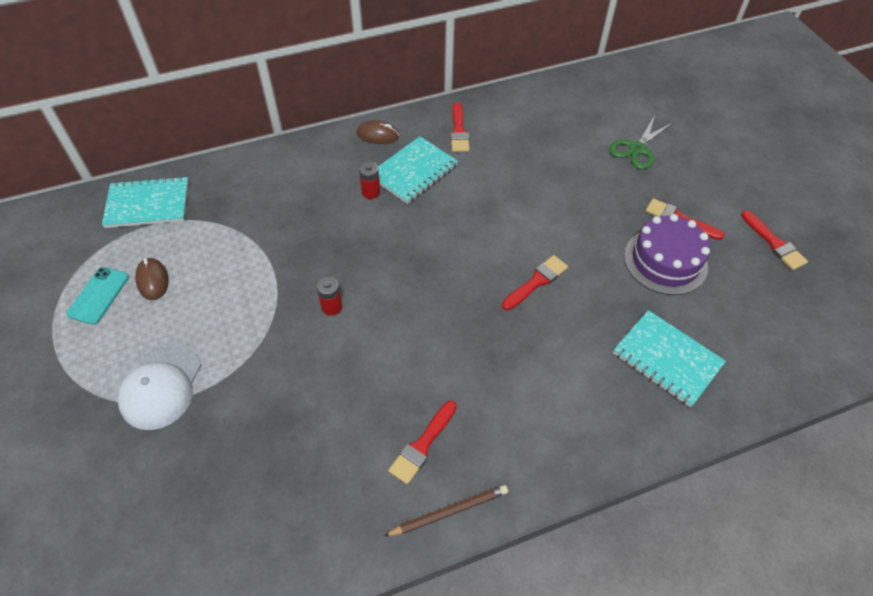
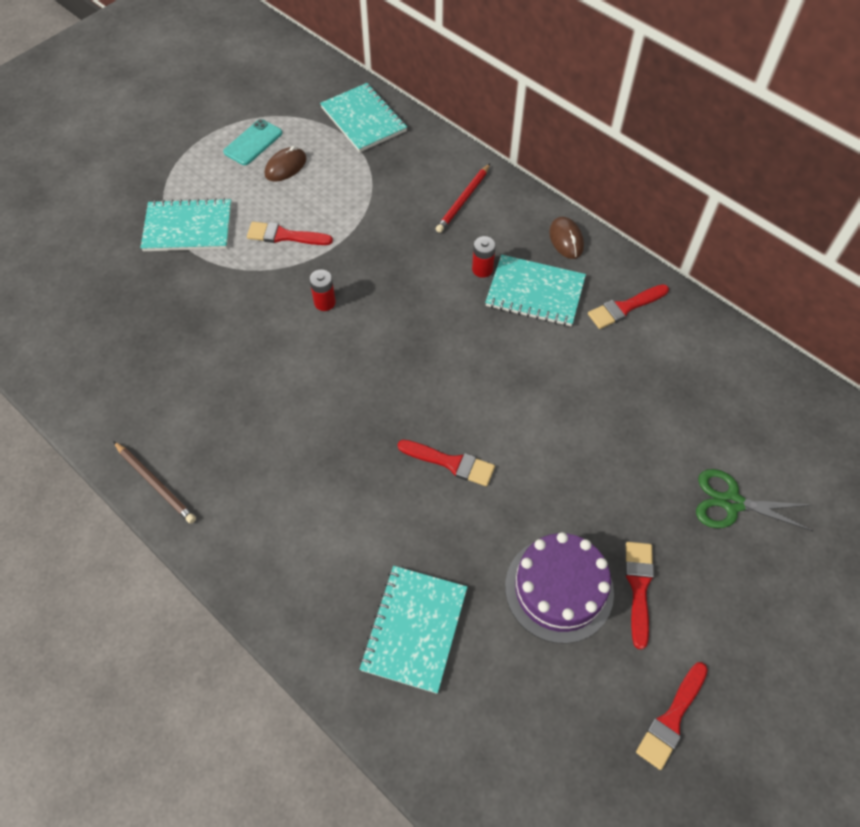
camera: 65 degrees right, 5 degrees up
(98, 295) = (253, 142): turquoise phone -> turquoise phone turned 45 degrees counterclockwise
(161, 386) = (188, 227): white cap -> turquoise notebook
(293, 176) = (463, 200): none -> red pencil
(422, 445) = (212, 436): red brush -> red brush (284, 236)

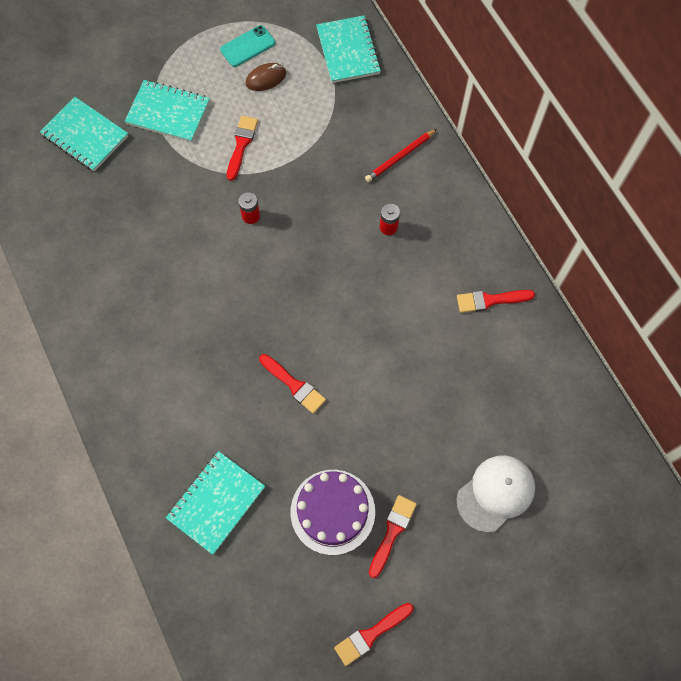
camera: 20 degrees right, 10 degrees up
(155, 483) = (73, 326): brown pencil -> none
(284, 236) = (241, 144): red brush -> red brush turned 75 degrees clockwise
(535, 293) = (422, 262): turquoise notebook -> turquoise notebook (85, 136)
(566, 240) = (470, 222): brown mouse -> none
(731, 502) = (496, 493): green scissors -> white cap

